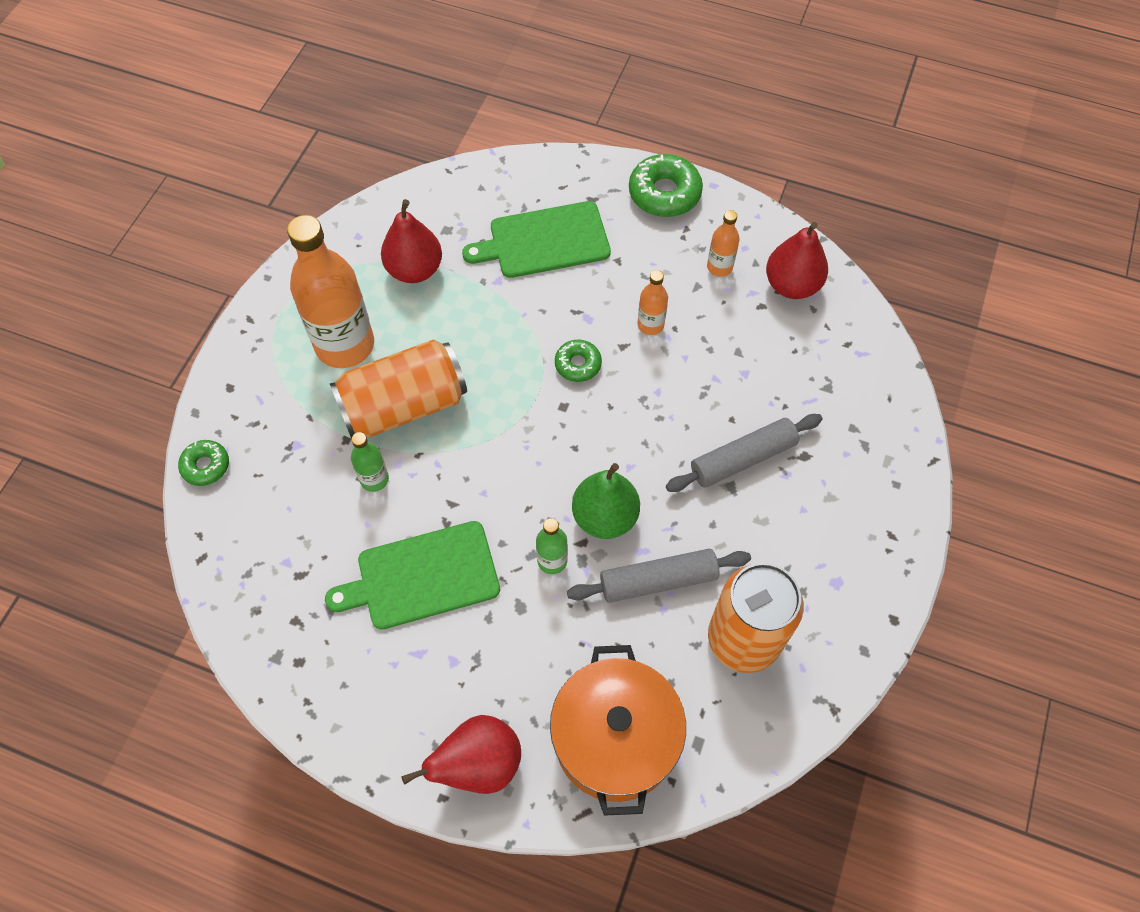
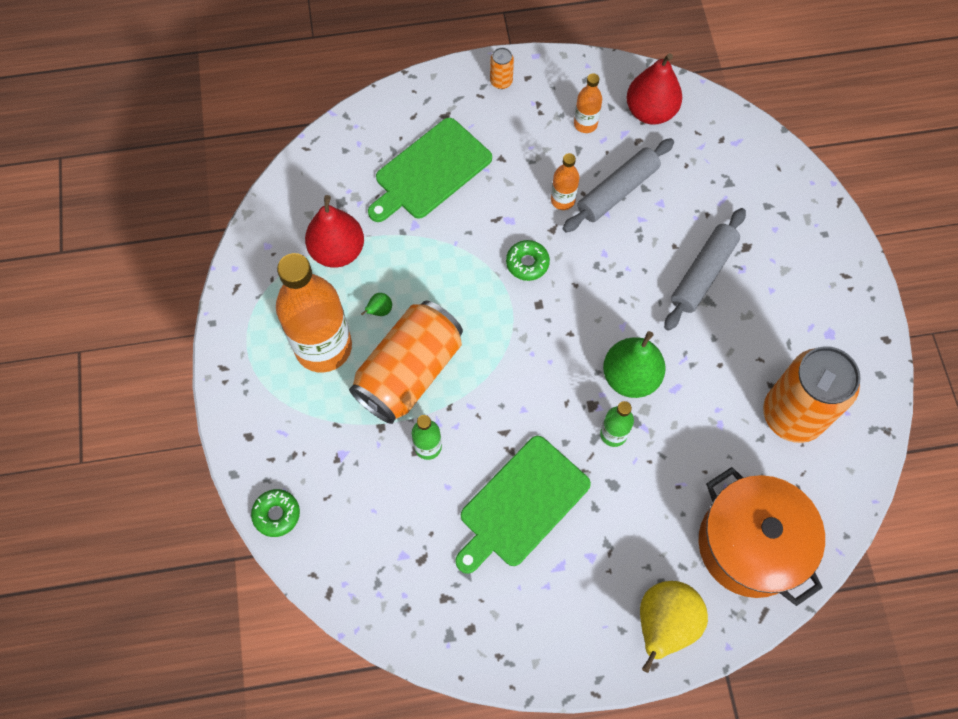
camera: 30 degrees left, 5 degrees up
(415, 339) = (379, 311): none -> green pear
(478, 764) = (663, 624): red pear -> yellow pear
(658, 581) = (702, 405): grey rolling pin -> grey rolling pin (617, 191)
(664, 193) = (501, 81): green donut -> orange can

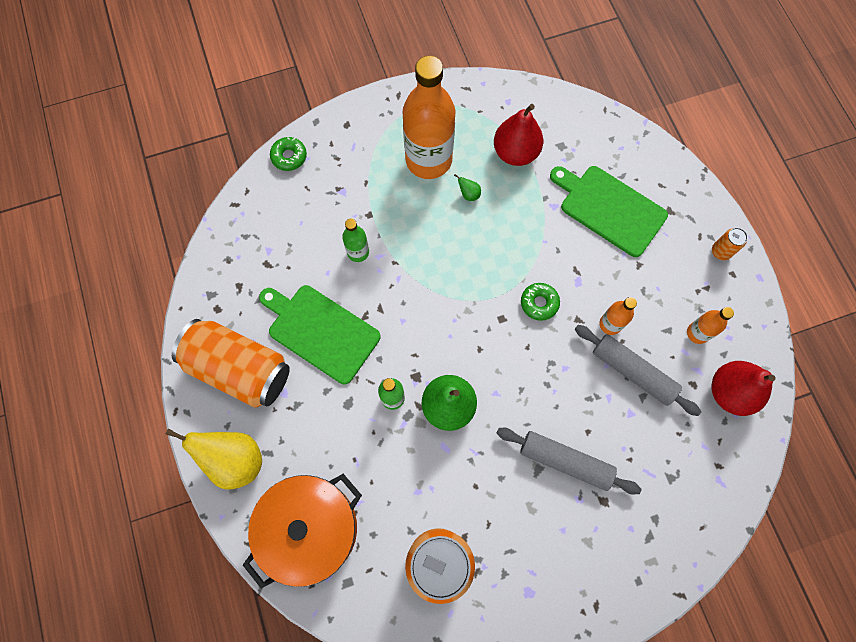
camera: 80 degrees right, 5 degrees up
(409, 372) = (419, 227): orange can -> orange can (239, 369)

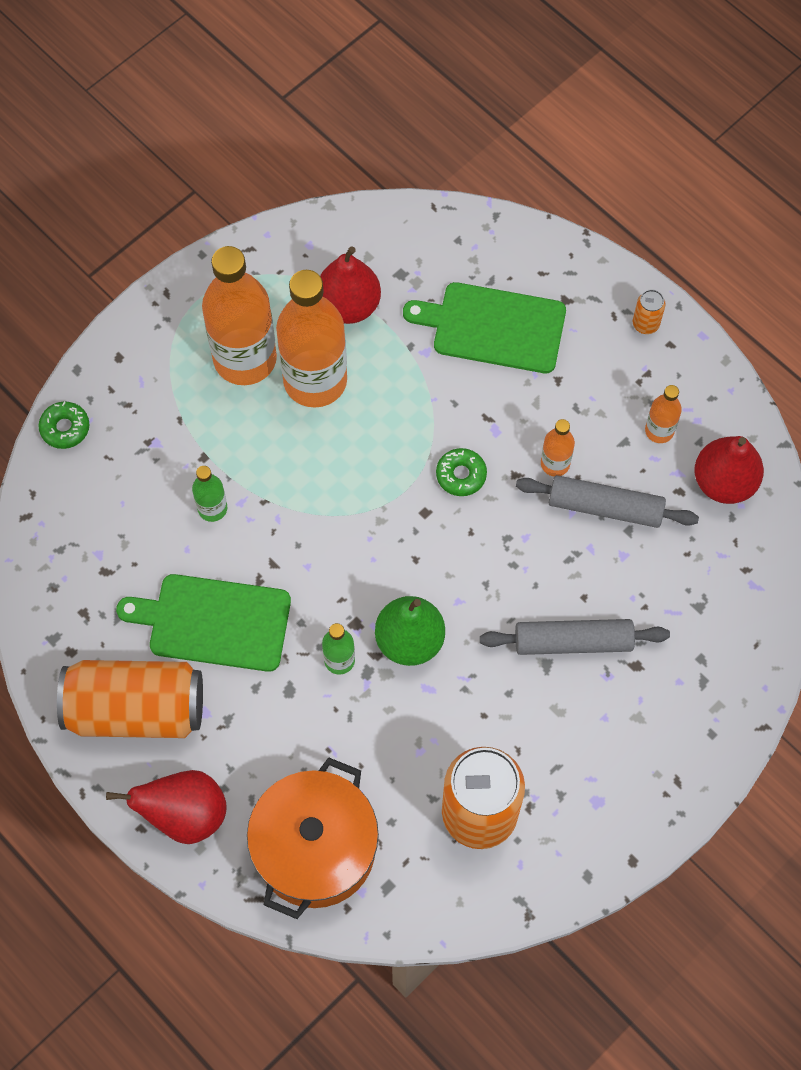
camera: 25 degrees left, 5 degrees down
(235, 460) = (185, 814): yellow pear -> red pear
(469, 194) = (315, 381): green pear -> orange bottle

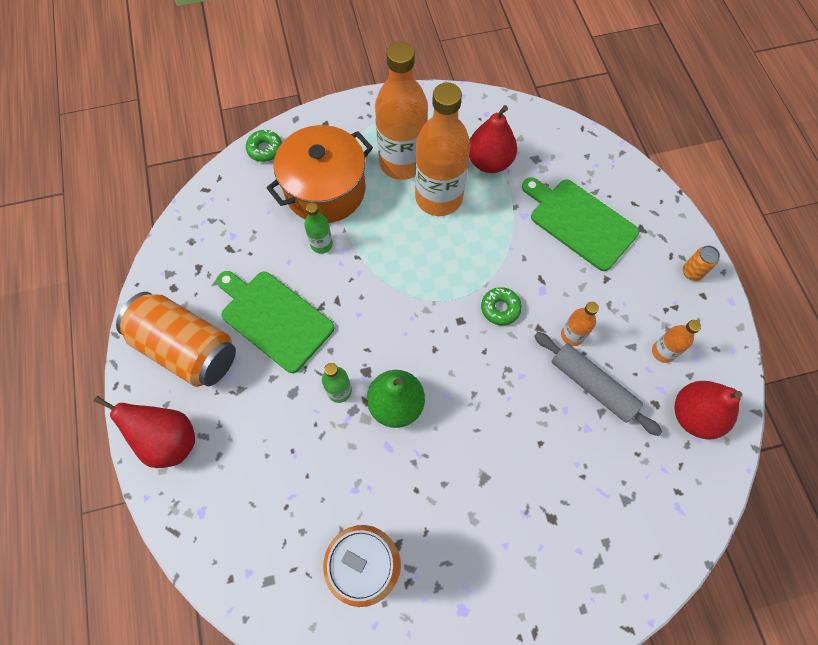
camera: 30 degrees right, 0 degrees up
(315, 848) = (237, 519): orange pot -> orange pot (325, 190)
(573, 642) = (513, 472): grey rolling pin -> none

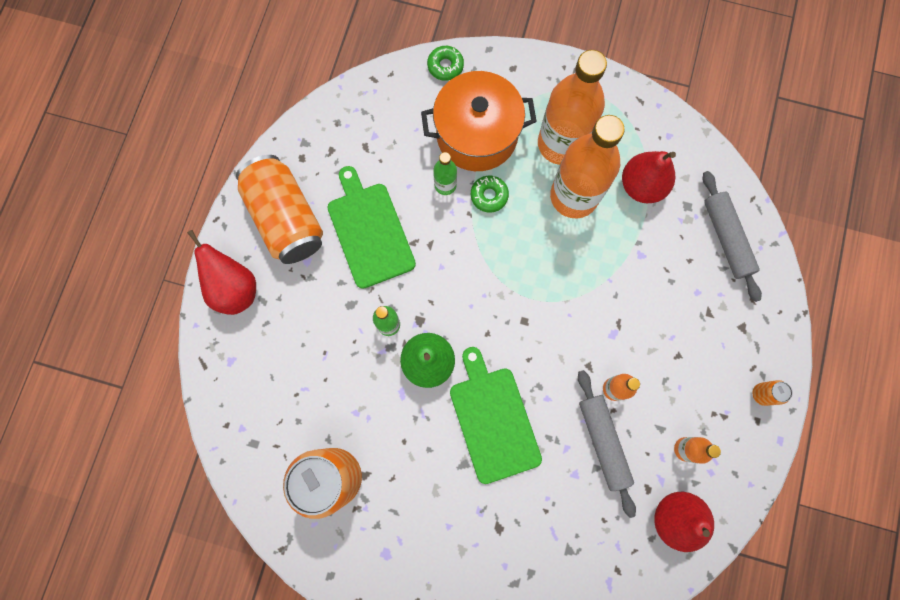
camera: 30 degrees right, 10 degrees up
(500, 308) = (566, 329): green donut -> green donut (489, 196)
(579, 222) = (688, 290): green cutting board -> green cutting board (493, 420)
(582, 167) = (726, 238): none -> grey rolling pin

